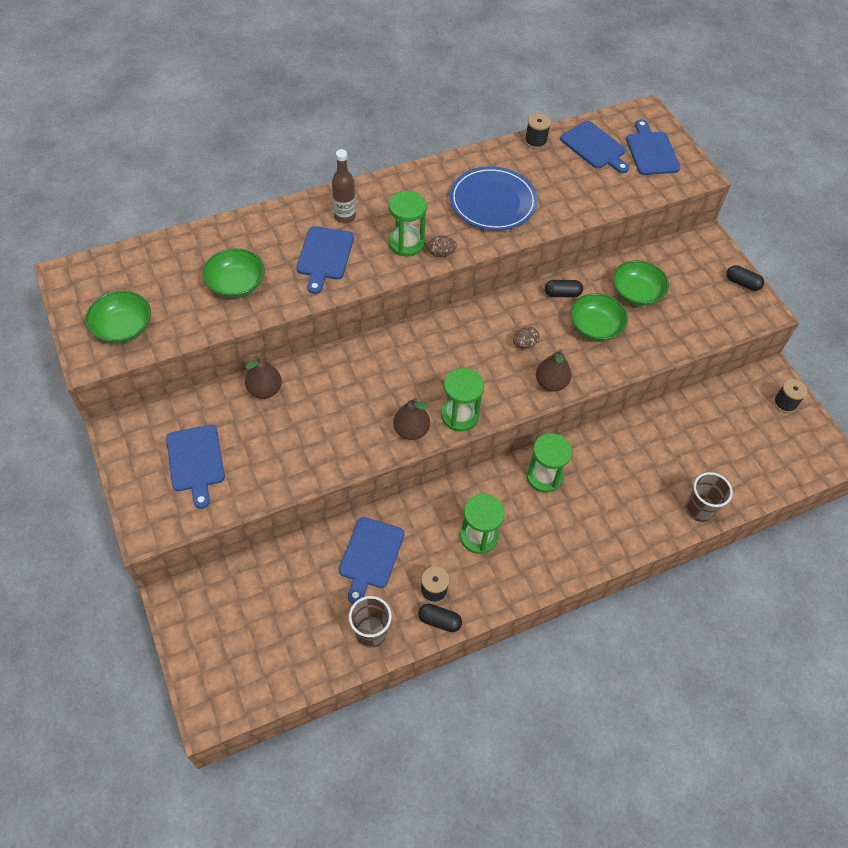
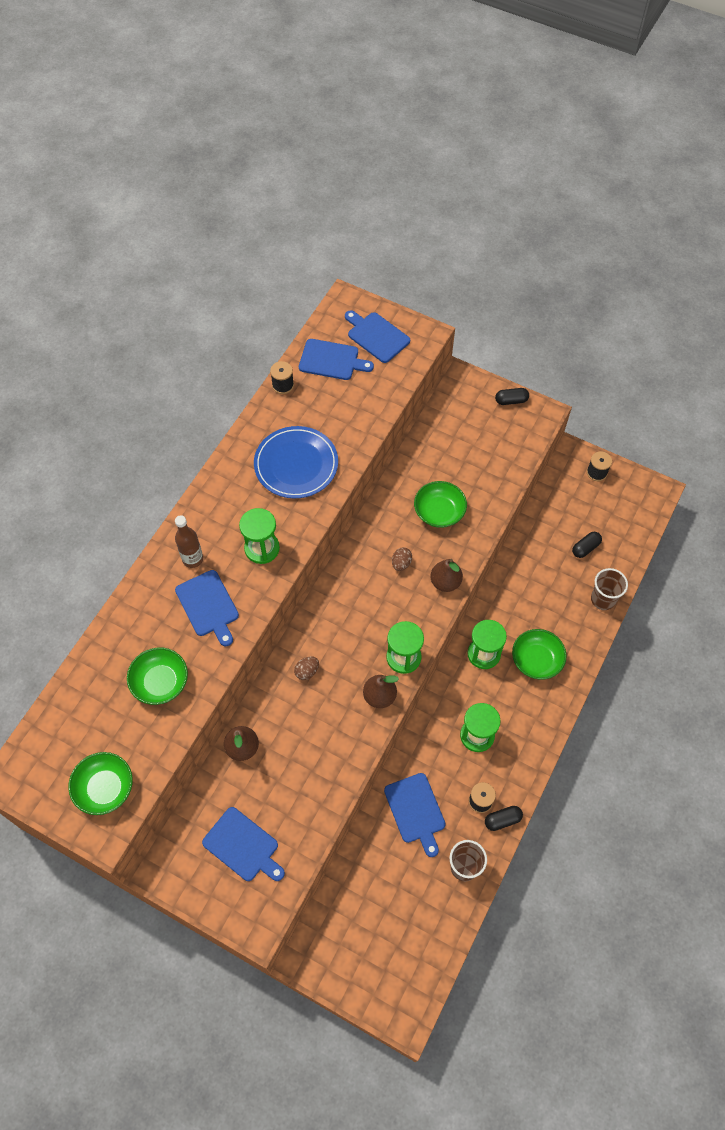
camera: 35 degrees left, 5 degrees up
(441, 253) = (296, 539): brown egg -> brown egg (307, 671)
(562, 294) = (394, 500): black capsule -> black capsule (585, 548)
(636, 293) = (445, 461): green bowl -> green bowl (536, 660)

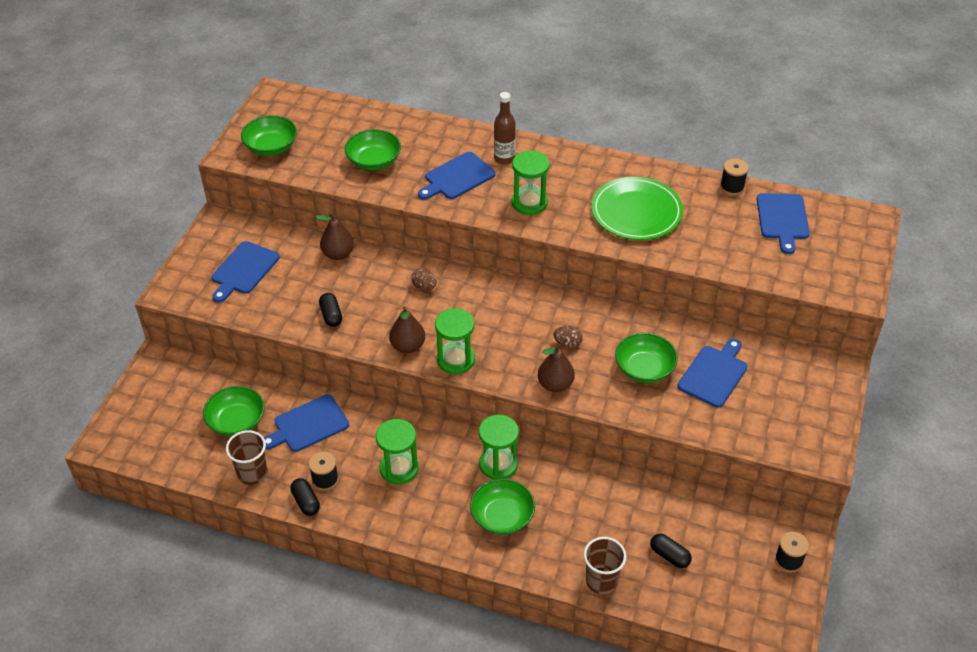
camera: 80 degrees right, 15 degrees down
(296, 464) = (636, 212): blue plate -> green plate
(376, 336) = (834, 251): blue cutting board -> blue cutting board (714, 374)
(400, 879) = (236, 421): none -> green bowl
(511, 400) = (830, 420): black capsule -> black capsule (331, 315)

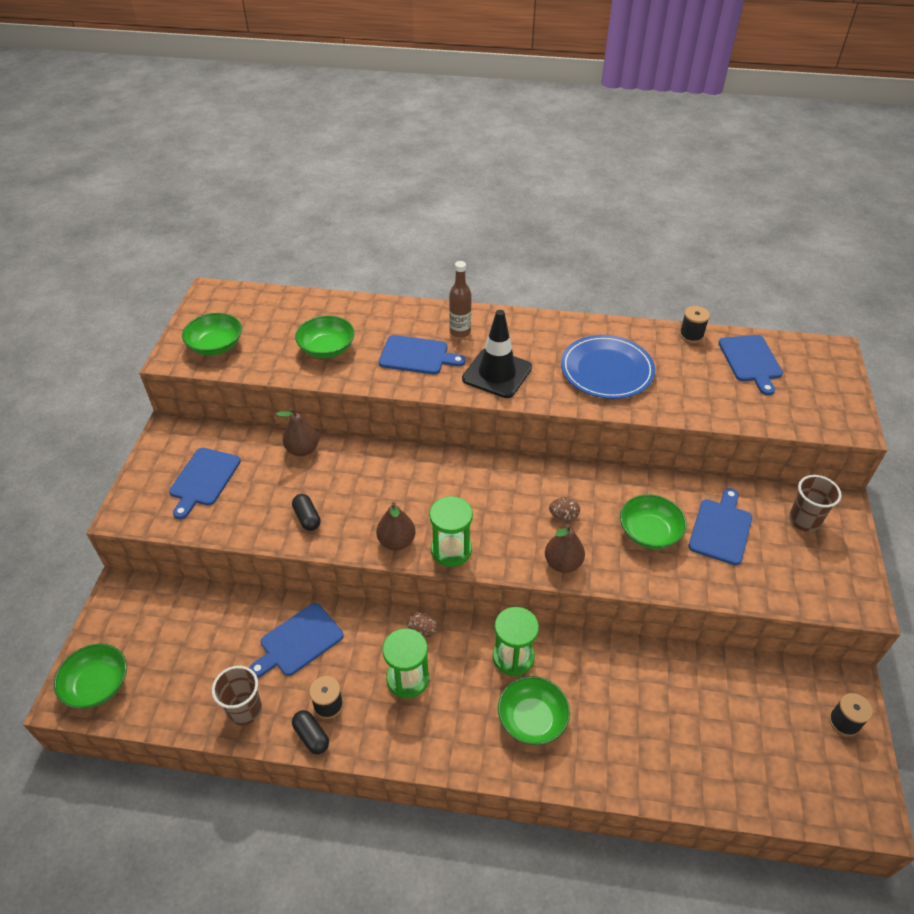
camera: 10 degrees left, 0 degrees up
(236, 421) = (218, 649): green bowl -> green bowl (97, 685)
(424, 287) = (400, 473): brown egg -> brown egg (422, 631)
(457, 177) = (417, 355): blue cutting board -> blue cutting board turned 120 degrees counterclockwise
(529, 203) = (497, 373): green hourglass -> black traffic cone
(601, 580) = (658, 781): brown cup -> brown cup (804, 520)
(636, 212) = (606, 370): green plate -> blue plate
(669, 556) = (721, 737): black capsule -> none

